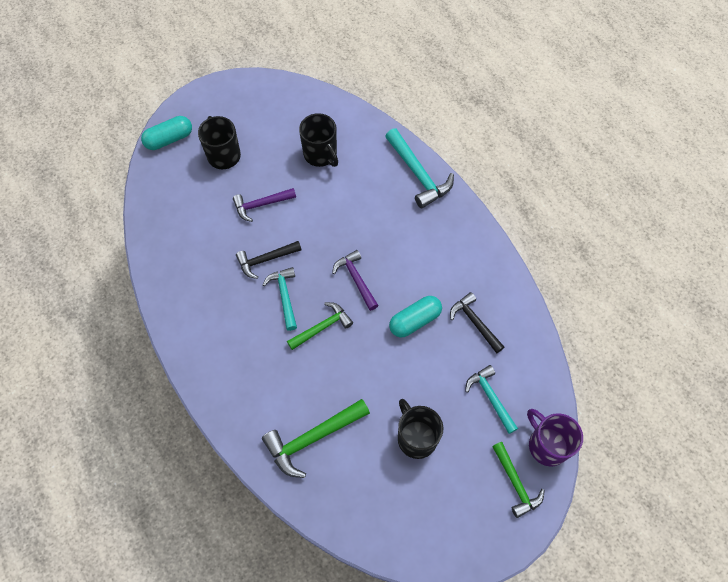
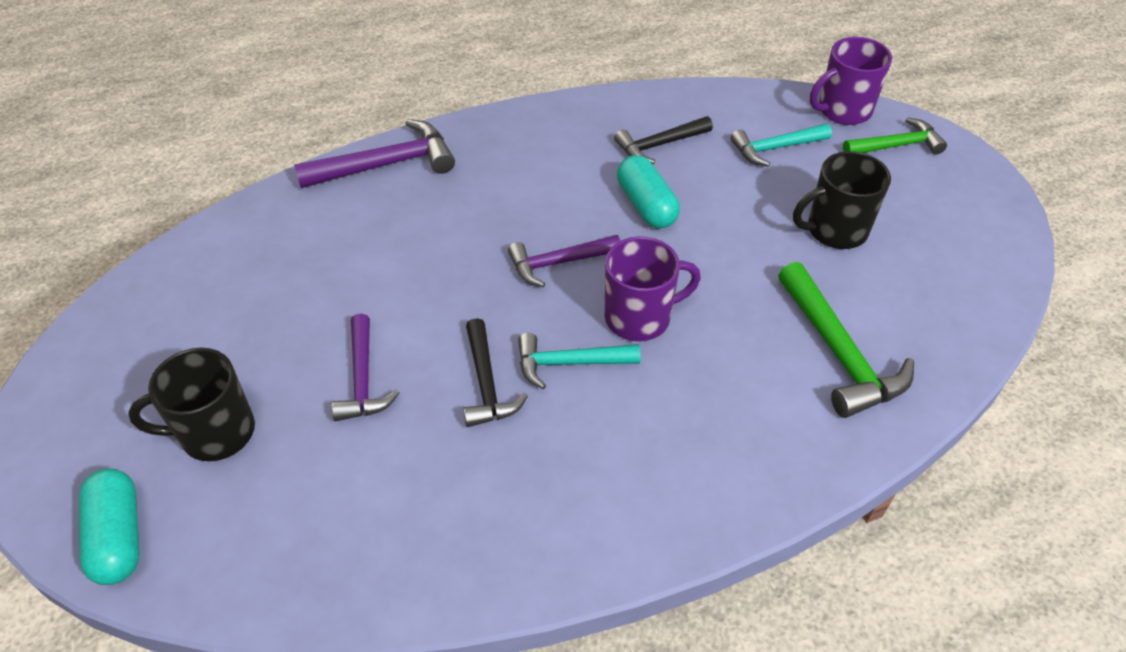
camera: 80 degrees left, 15 degrees down
(320, 154) = (290, 279): black mug -> none
(322, 327) = (639, 317): green hammer -> purple mug
(418, 174) = (386, 164): turquoise hammer -> purple hammer

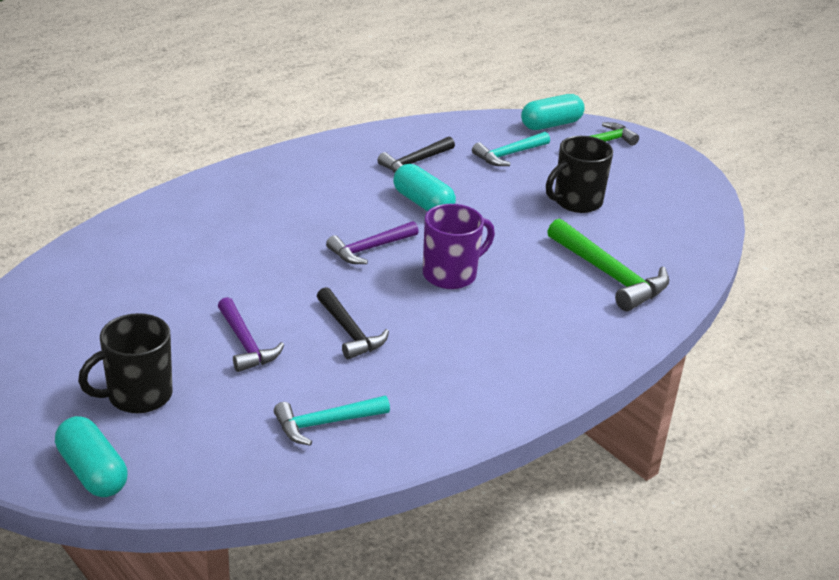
camera: 20 degrees left, 15 degrees down
(386, 164) = (187, 201): purple hammer -> none
(569, 363) = (409, 310): turquoise hammer -> turquoise hammer (326, 423)
(843, 110) = (551, 124): purple mug -> turquoise capsule

